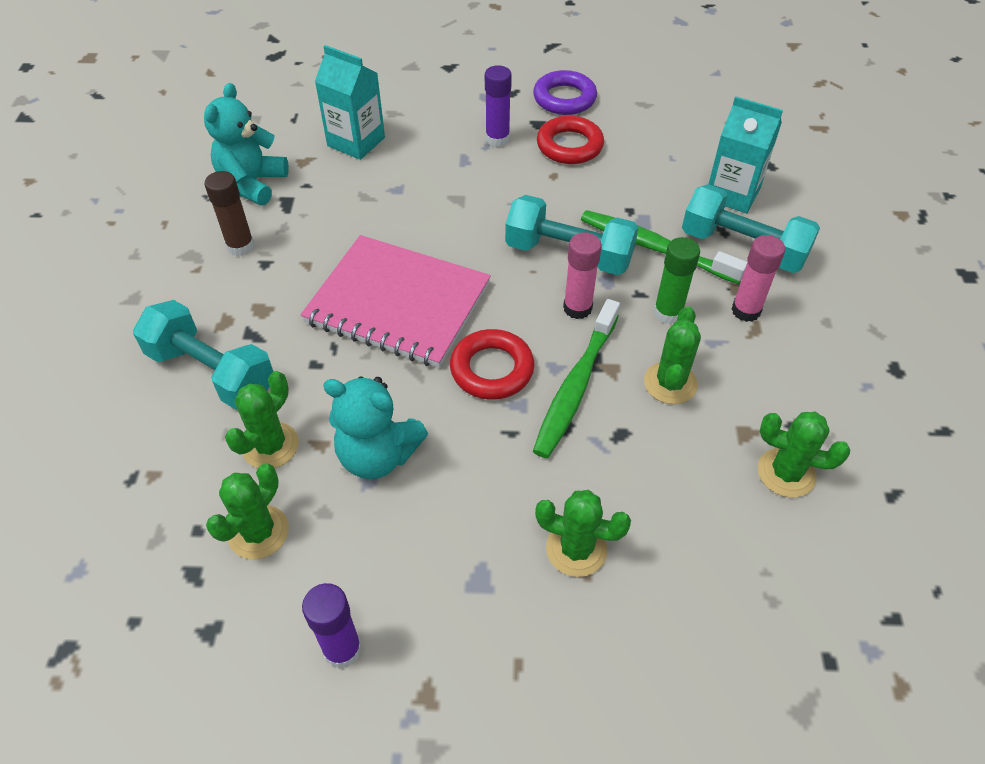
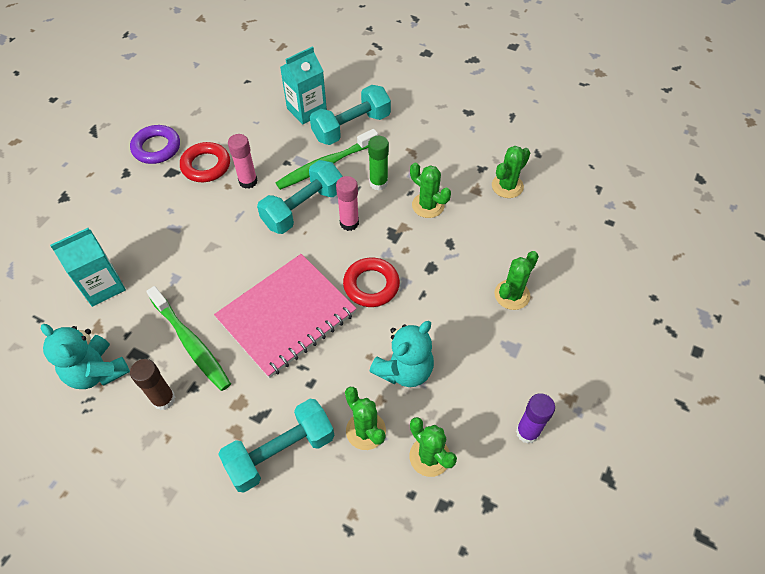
camera: 65 degrees left, 5 degrees up
(497, 139) = (168, 201): purple glue stick -> none
(575, 386) = (406, 249): green toothbrush -> green toothbrush (191, 343)
(746, 311) = (397, 149): pink glue stick -> pink glue stick (248, 181)

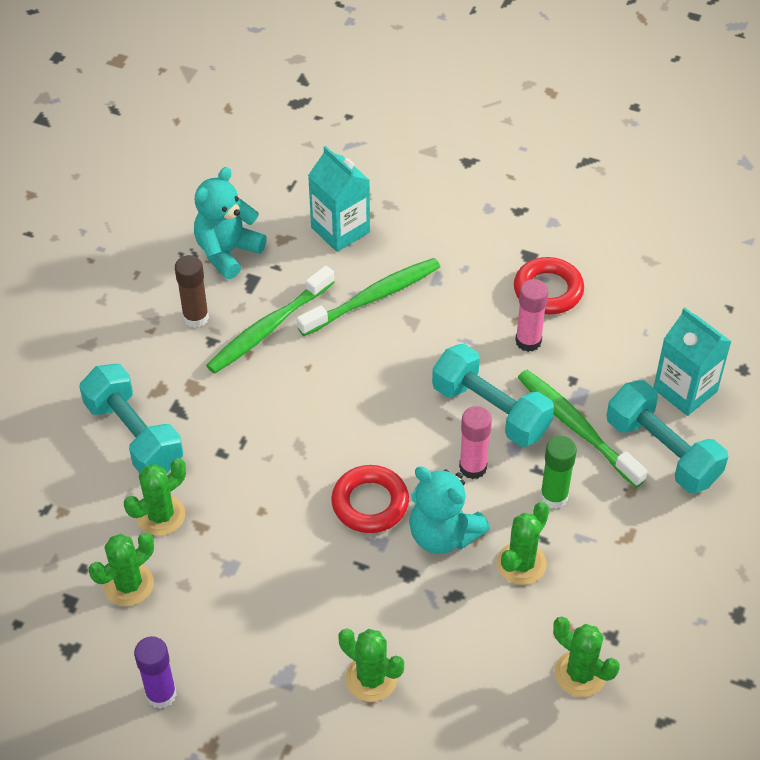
camera: 85 degrees right, 5 degrees down
(156, 148) = (569, 232): purple ring -> none
(181, 269) = (373, 297): none -> green toothbrush
(286, 316) = (313, 416): pink notebook -> none
(404, 370) = (244, 550): turquoise teddy bear -> turquoise teddy bear (443, 534)

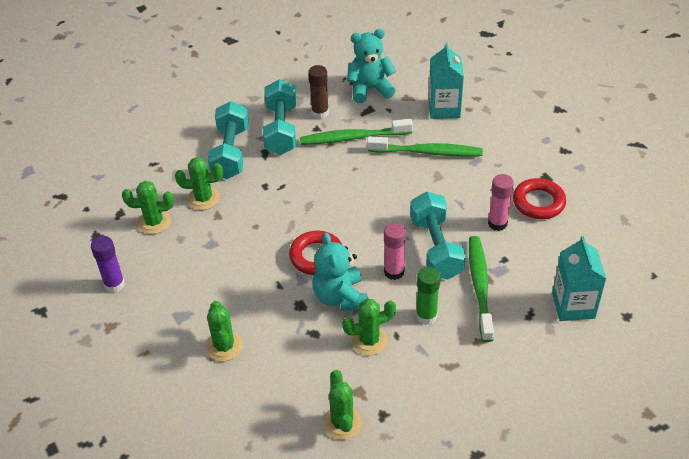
camera: 40 degrees right, 5 degrees down
(662, 451) = (521, 331): turquoise dumbbell -> turquoise dumbbell (281, 129)

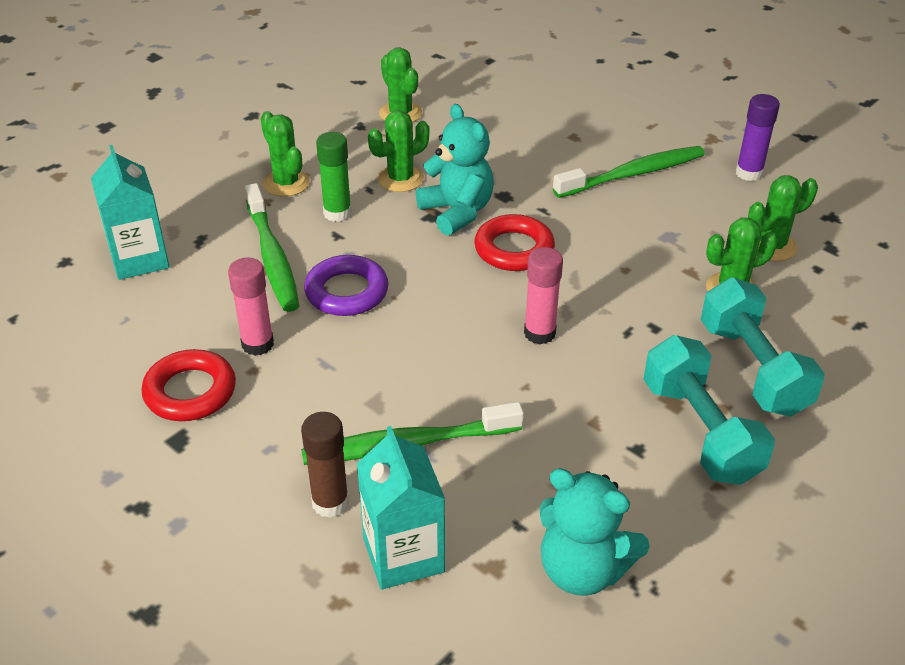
camera: 160 degrees right, 5 degrees down
(224, 346) = (567, 145): green cactus -> green cactus (286, 183)
(320, 113) = (652, 485): brown glue stick -> brown glue stick (330, 502)
(353, 138) = (558, 444): green toothbrush -> green toothbrush (633, 174)
(370, 89) = (582, 570): turquoise teddy bear -> turquoise teddy bear turned 60 degrees clockwise
(394, 272) = (397, 251): pink glue stick -> pink glue stick (539, 333)
(436, 248) = (347, 292): turquoise dumbbell -> purple ring

